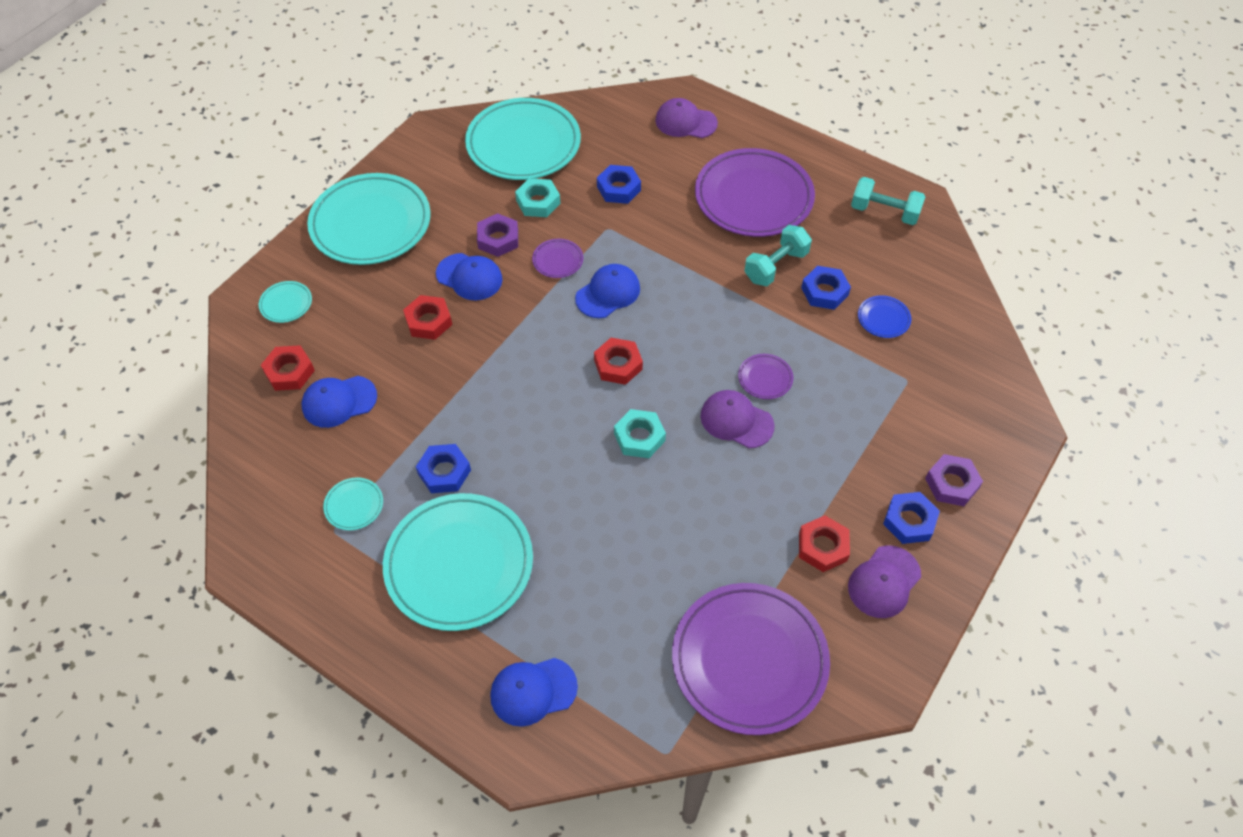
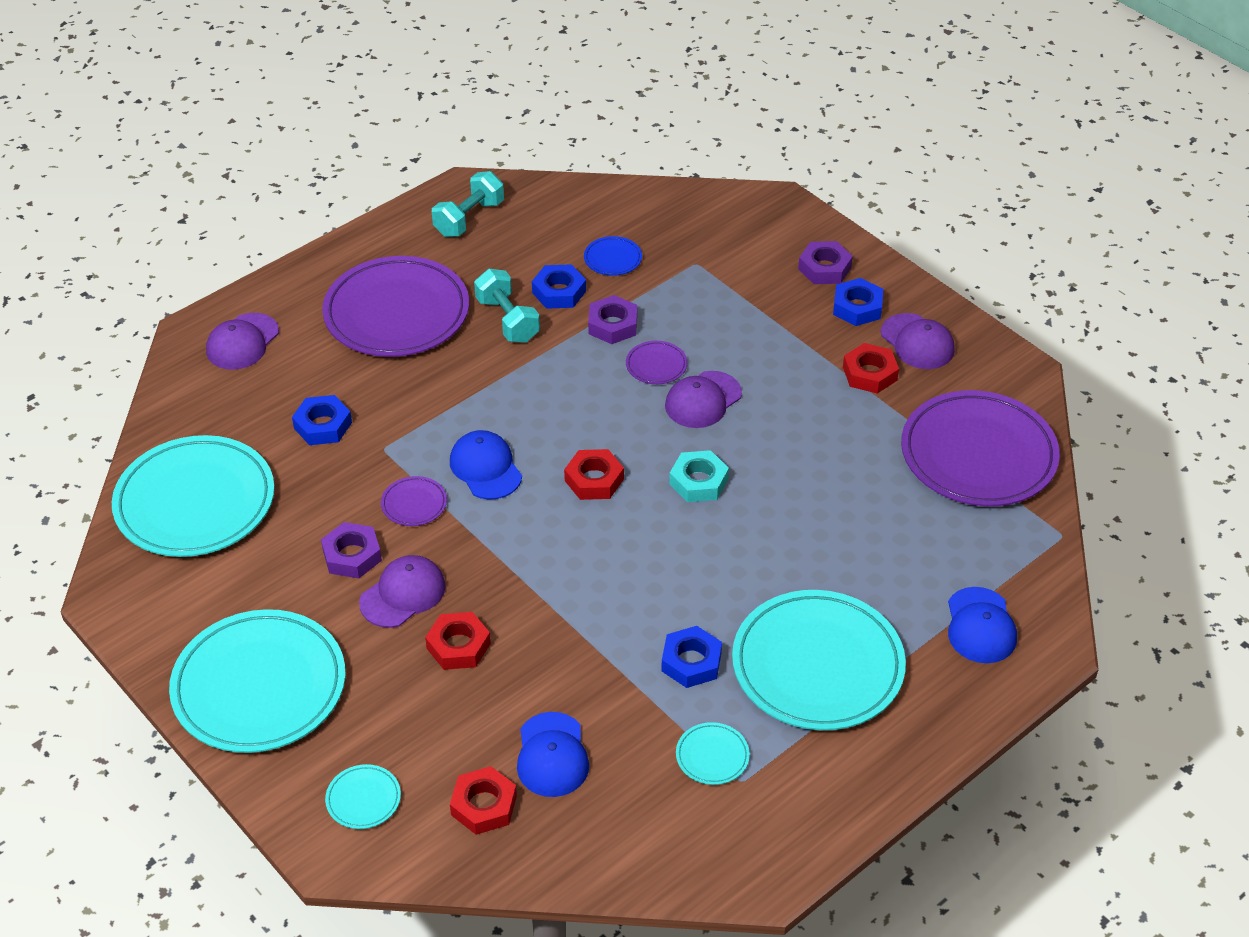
camera: 75 degrees left, 10 degrees down
(469, 277) = (403, 594): blue cap -> purple cap
(538, 202) = (307, 505): turquoise nut -> none
(801, 337) = (612, 325): none -> purple nut

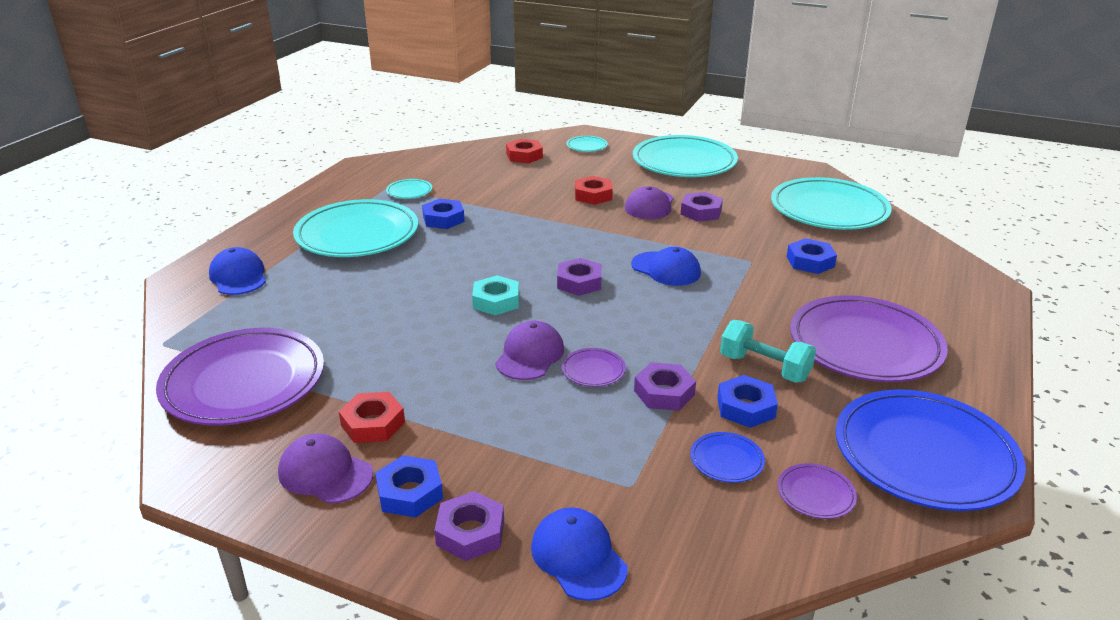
camera: 155 degrees right, 15 degrees down
(242, 342) = (947, 291): purple cap -> none
(414, 504) = (692, 241): purple plate -> purple plate (815, 494)
(469, 218) = (924, 455): turquoise dumbbell -> blue plate
(552, 755) = (502, 174): blue cap -> blue cap (578, 557)
(594, 480) = (579, 282): red nut -> purple nut

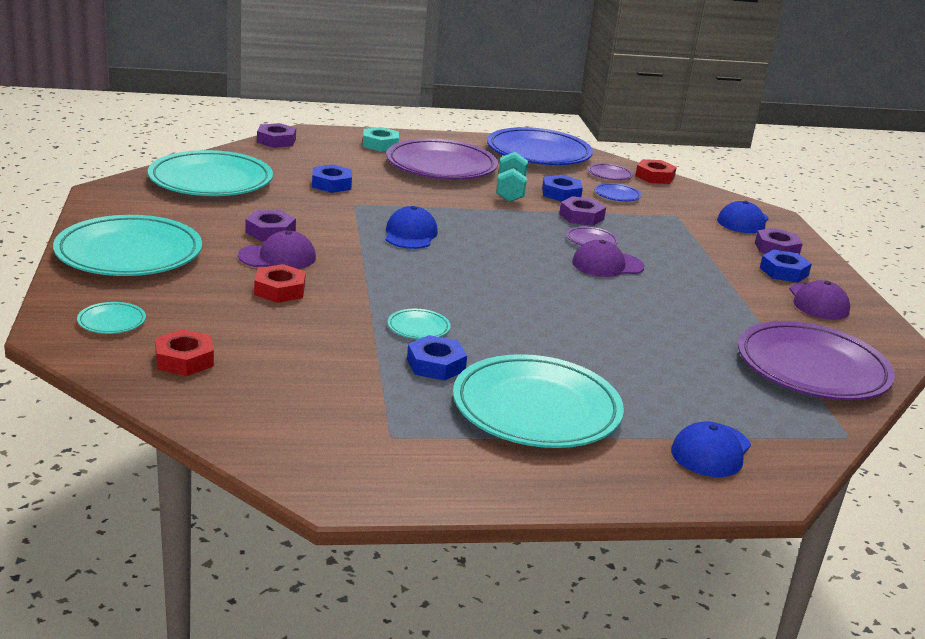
camera: 125 degrees left, 5 degrees down
(373, 424) = (759, 301): red nut -> red nut (655, 177)
(409, 191) = (386, 414): turquoise plate -> turquoise plate (418, 327)
(496, 301) = (556, 294): turquoise nut -> turquoise nut (380, 144)
(579, 282) = (479, 265): purple nut -> purple nut (276, 141)

